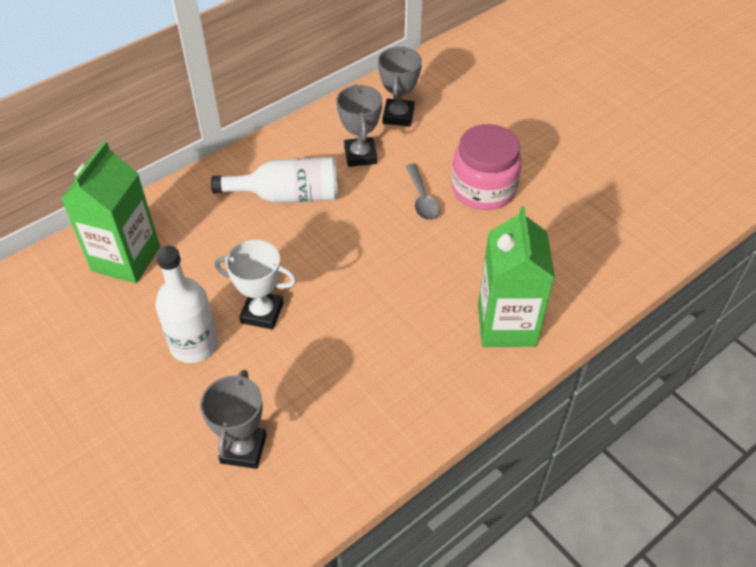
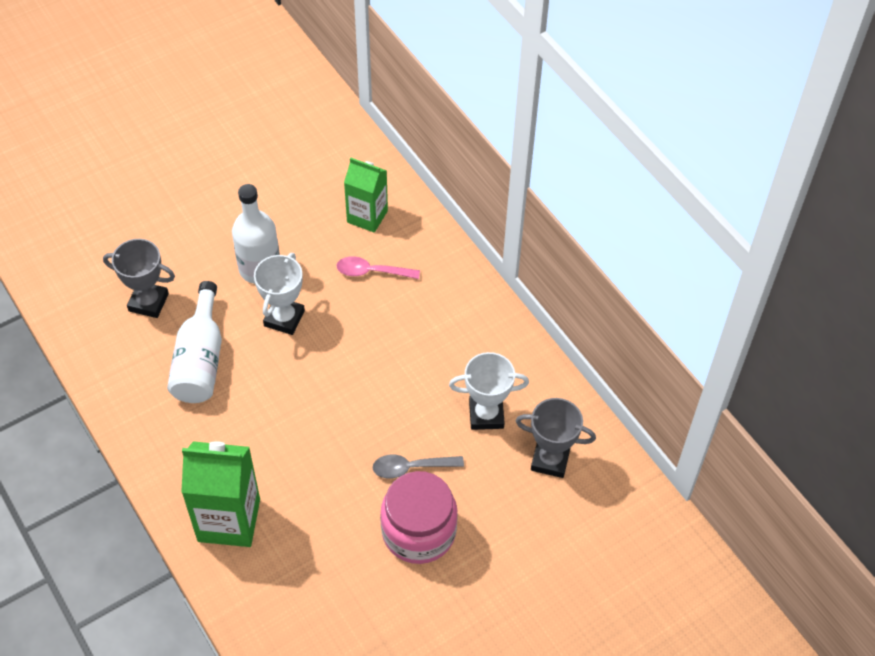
camera: 95 degrees right, 5 degrees up
(126, 259) = (367, 216): green carton -> green carton, size x0.66
(200, 248) = (371, 272): none -> pink spoon
(288, 195) = (432, 345): white bottle -> white bottle (200, 360)
(360, 155) = (486, 415): grey trophy -> white trophy

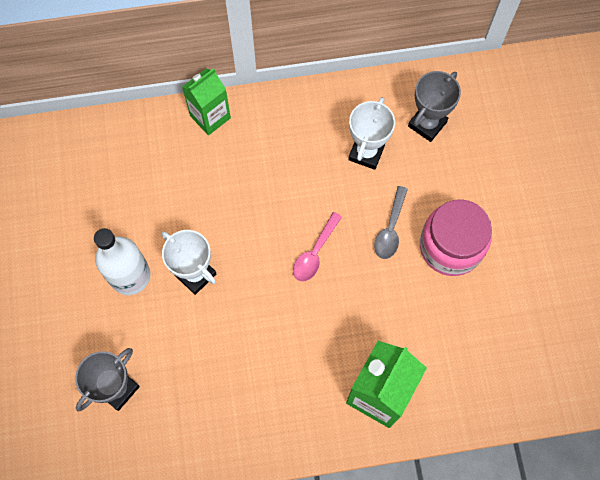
camera: 65 degrees left, 15 degrees up
(200, 360) = (205, 363): white bottle -> none
(367, 216) = (120, 163): green carton -> green carton (210, 117)
(371, 272) = (182, 183): pink spoon -> pink spoon (315, 253)

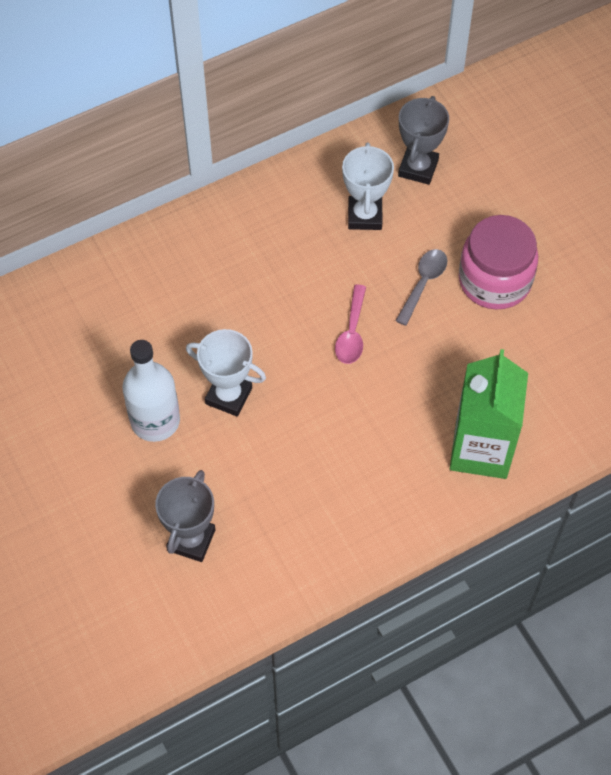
camera: 20 degrees left, 10 degrees down
(210, 117) = (176, 232): green carton -> none
(390, 229) = (423, 283): grey spoon -> grey spoon turned 150 degrees counterclockwise

